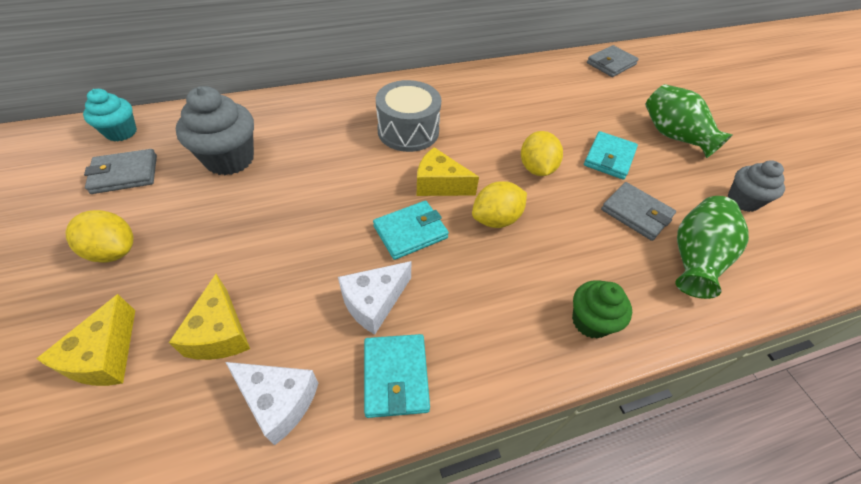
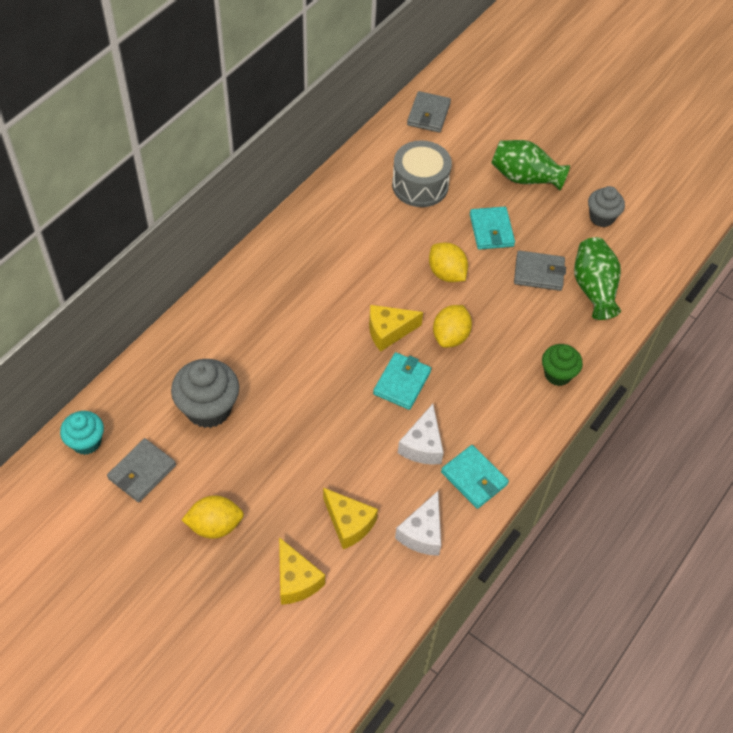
camera: 35 degrees left, 5 degrees up
(279, 401) = (422, 533): white cheese -> white cheese turned 120 degrees clockwise
(408, 131) = (321, 295): grey drum -> grey drum (420, 185)

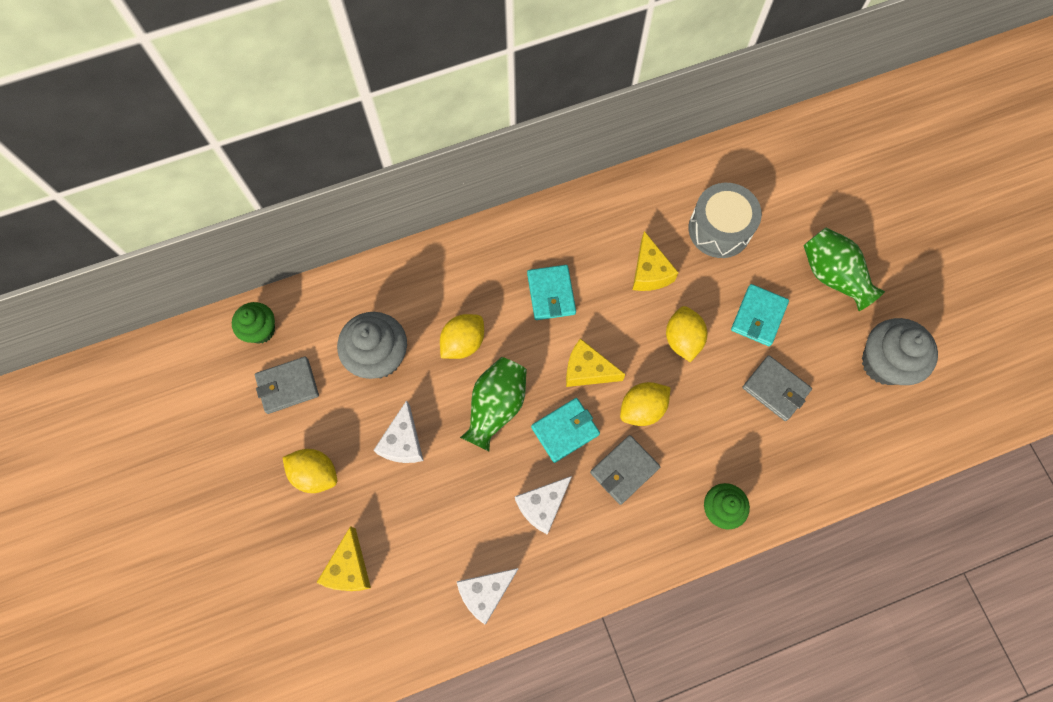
camera: 35 degrees right, 15 degrees up
(86, 442) = (261, 330): turquoise cupcake -> green cupcake
(273, 362) = (463, 342): none -> yellow lemon
(275, 460) = (403, 442): none -> white cheese
(349, 523) = (428, 542): yellow cheese -> yellow cheese (649, 272)
(428, 114) = (780, 154): grey wallet -> grey wallet (624, 470)
(474, 478) = (568, 568): turquoise wallet -> turquoise wallet (551, 294)
(594, 288) = (820, 437): green vase -> green vase (496, 406)
(601, 217) = (884, 363): grey cupcake -> grey cupcake, size x1.59

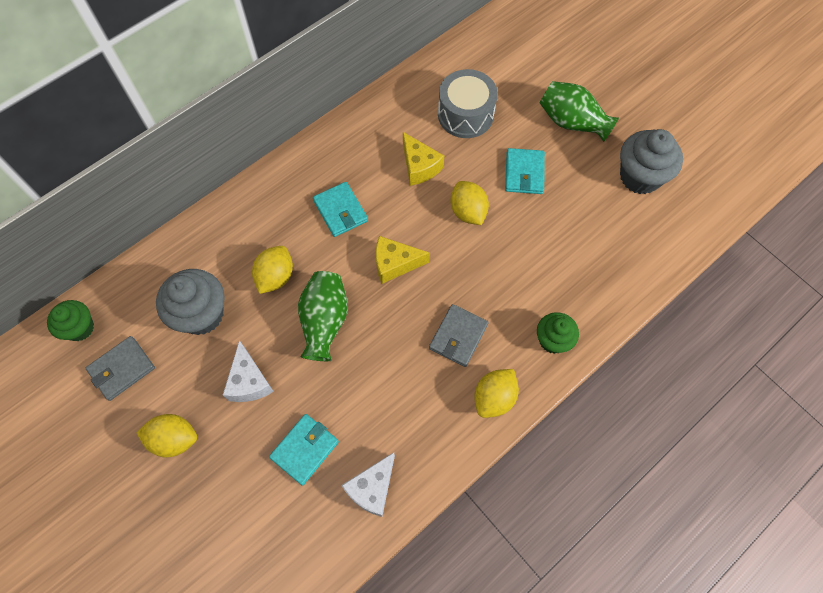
camera: 20 degrees left, 5 degrees down
(349, 568) = (235, 514): yellow cheese -> none
(543, 505) = (397, 392): white cheese -> none
(565, 430) = (394, 321): turquoise wallet -> turquoise wallet (304, 449)
(642, 408) = (454, 280): yellow lemon -> yellow lemon (494, 398)
(775, 389) = (561, 226): grey wallet -> none

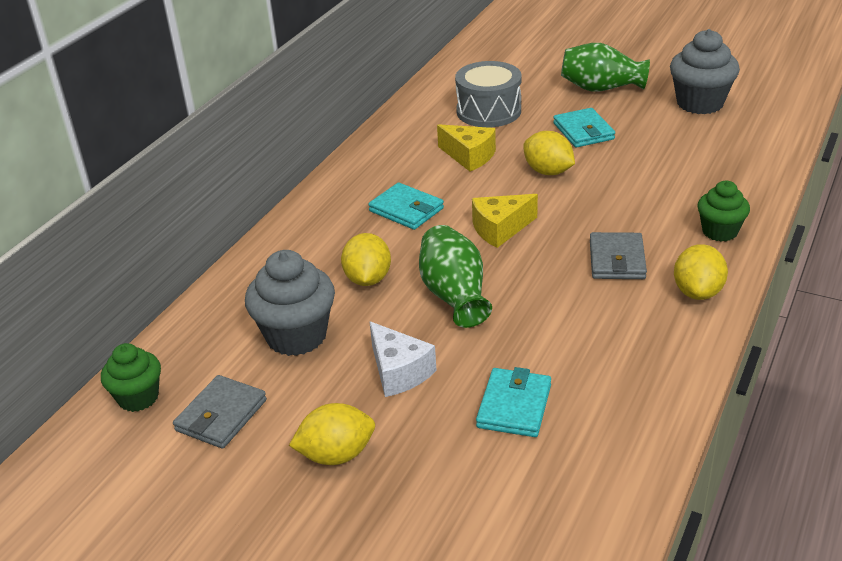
camera: 20 degrees left, 30 degrees down
(372, 488) = (624, 410): white cheese -> none

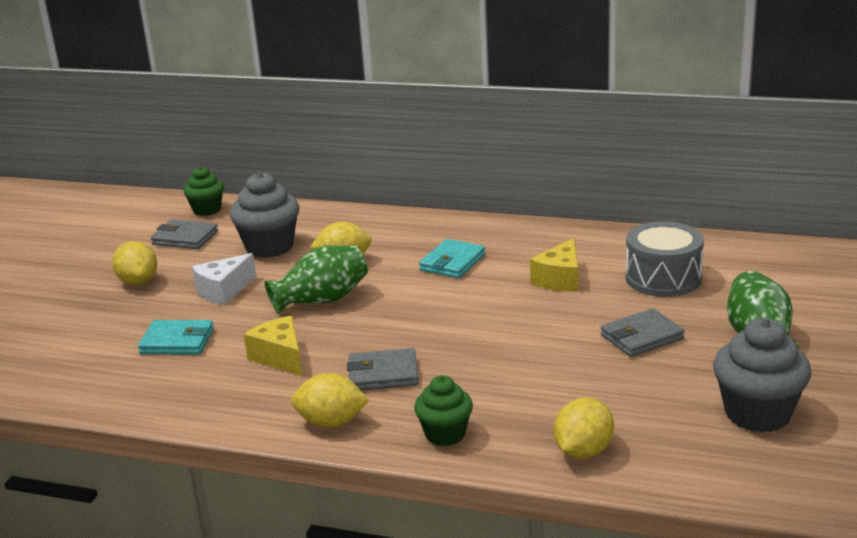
camera: 80 degrees right, 10 degrees down
(500, 229) = (428, 310): yellow cheese -> yellow cheese (280, 357)
(548, 171) = (543, 324): yellow lemon -> yellow lemon (583, 451)
(583, 131) = (642, 337): turquoise wallet -> grey wallet

